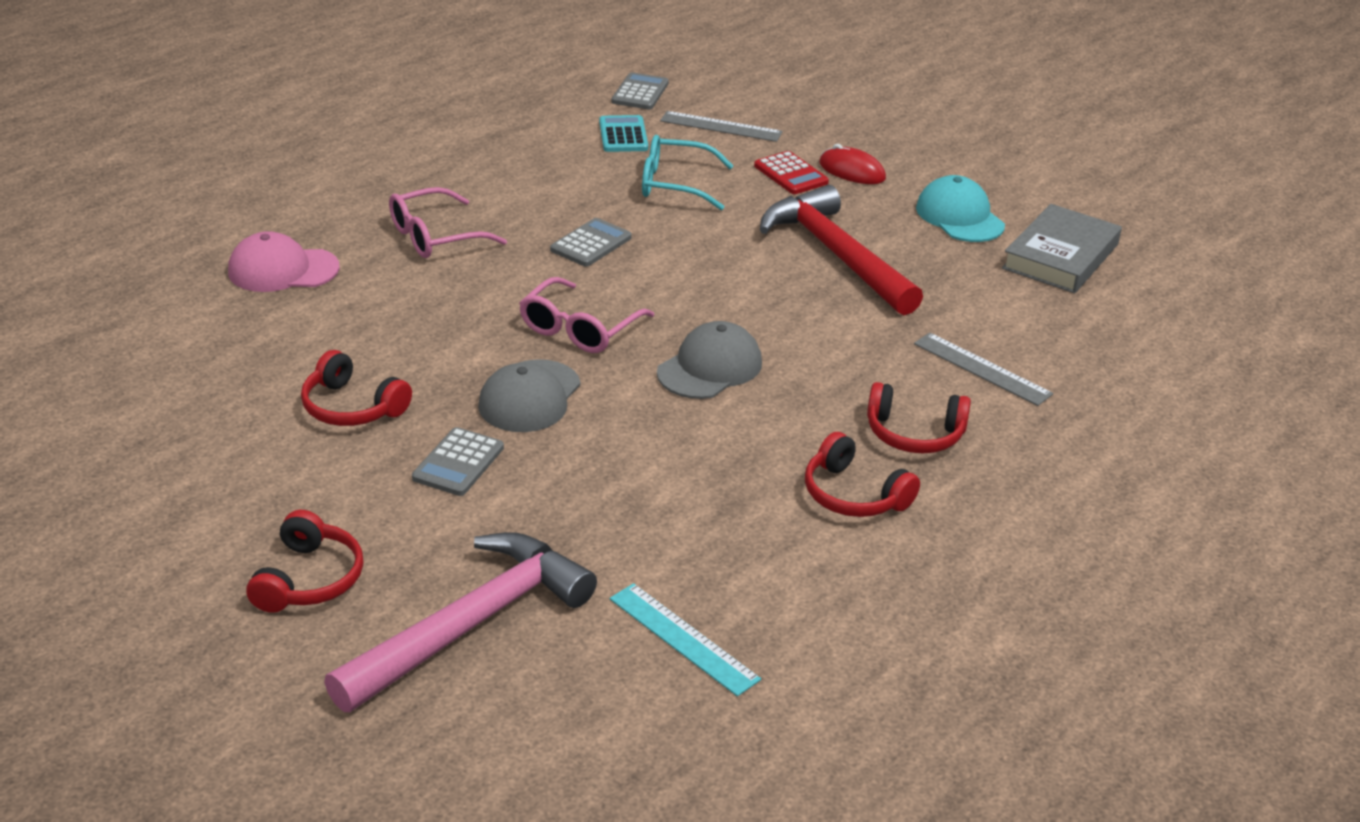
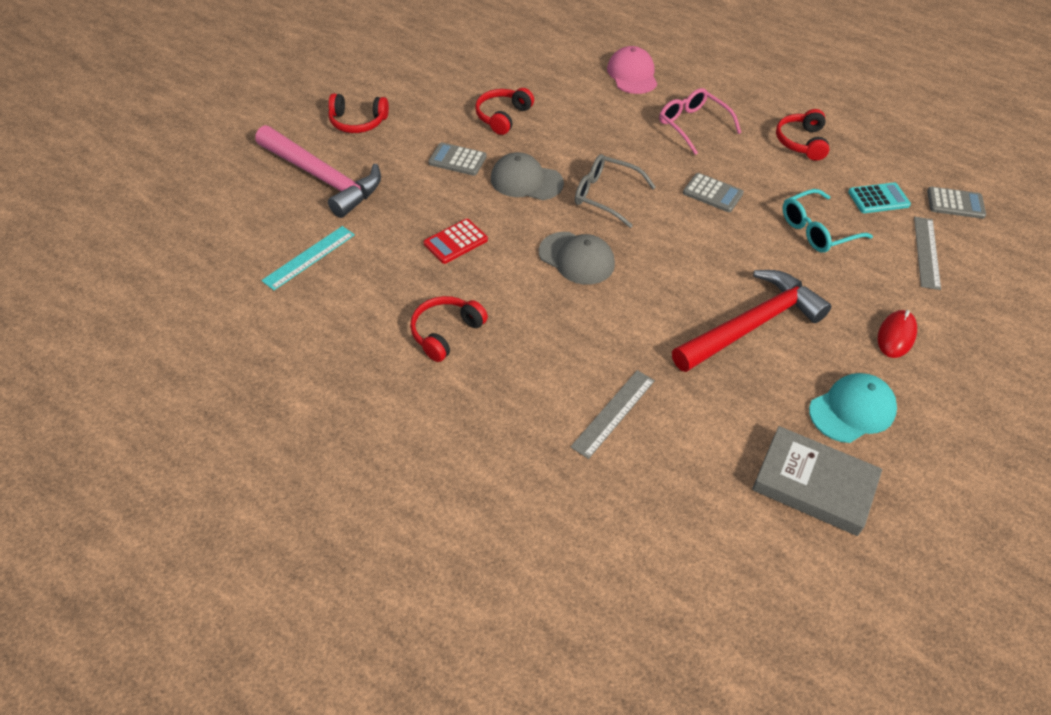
camera: 85 degrees right, 15 degrees up
(579, 329) = (605, 196): pink glasses -> grey glasses
(674, 184) = (817, 230): turquoise glasses -> turquoise glasses turned 120 degrees counterclockwise
(790, 174) = (869, 296): red calculator -> red calculator (455, 242)
(914, 434) = (519, 367): red headphones -> red headphones (801, 142)

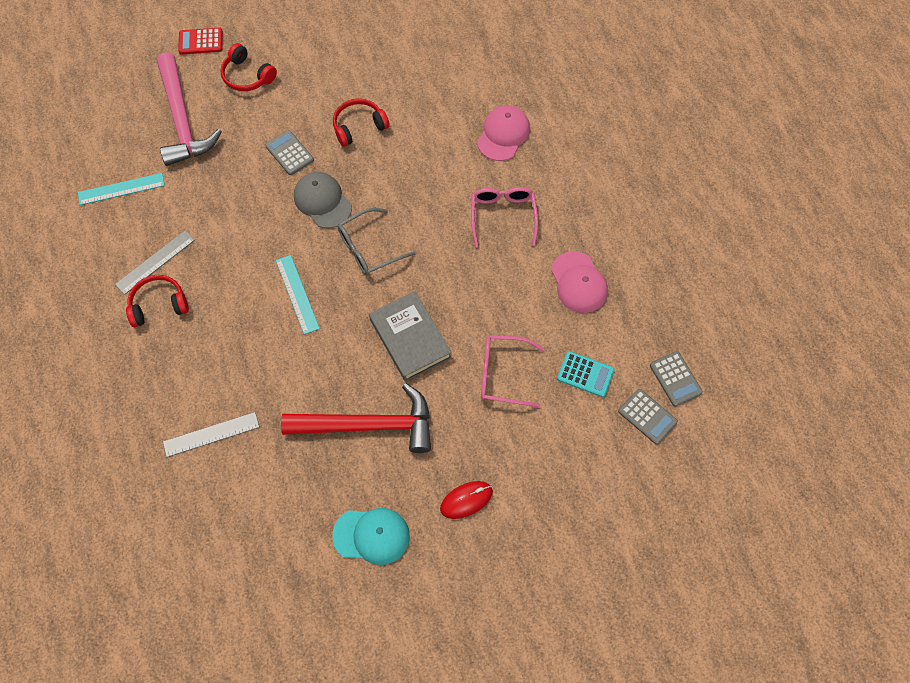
camera: 35 degrees right, 15 degrees up
(455, 242) = (226, 230): red calculator -> red calculator (201, 41)
(576, 258) = (297, 294): grey cap -> turquoise ruler
(605, 196) = (369, 248): grey glasses -> grey glasses turned 90 degrees counterclockwise
(712, 193) = (454, 292): grey calculator -> grey calculator (675, 379)
(801, 142) = (578, 282): red headphones -> pink cap
(814, 484) = (290, 570): grey book -> grey book (410, 338)
(817, 230) = (502, 374): turquoise glasses -> pink glasses
(926, 252) = (570, 446): grey ruler -> grey ruler (155, 262)

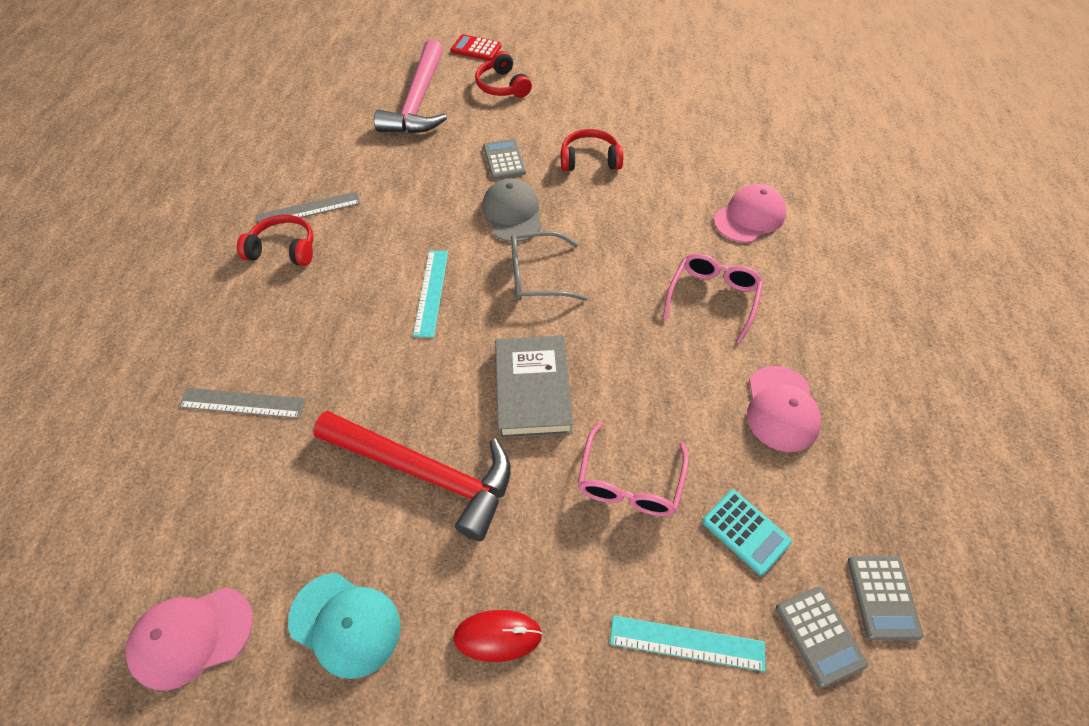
camera: 25 degrees right, 10 degrees down
(121, 189) = (323, 137): turquoise ruler -> turquoise ruler (687, 642)
(281, 586) = (191, 637): none -> pink cap
(502, 374) = (629, 482): pink glasses -> pink glasses turned 105 degrees counterclockwise

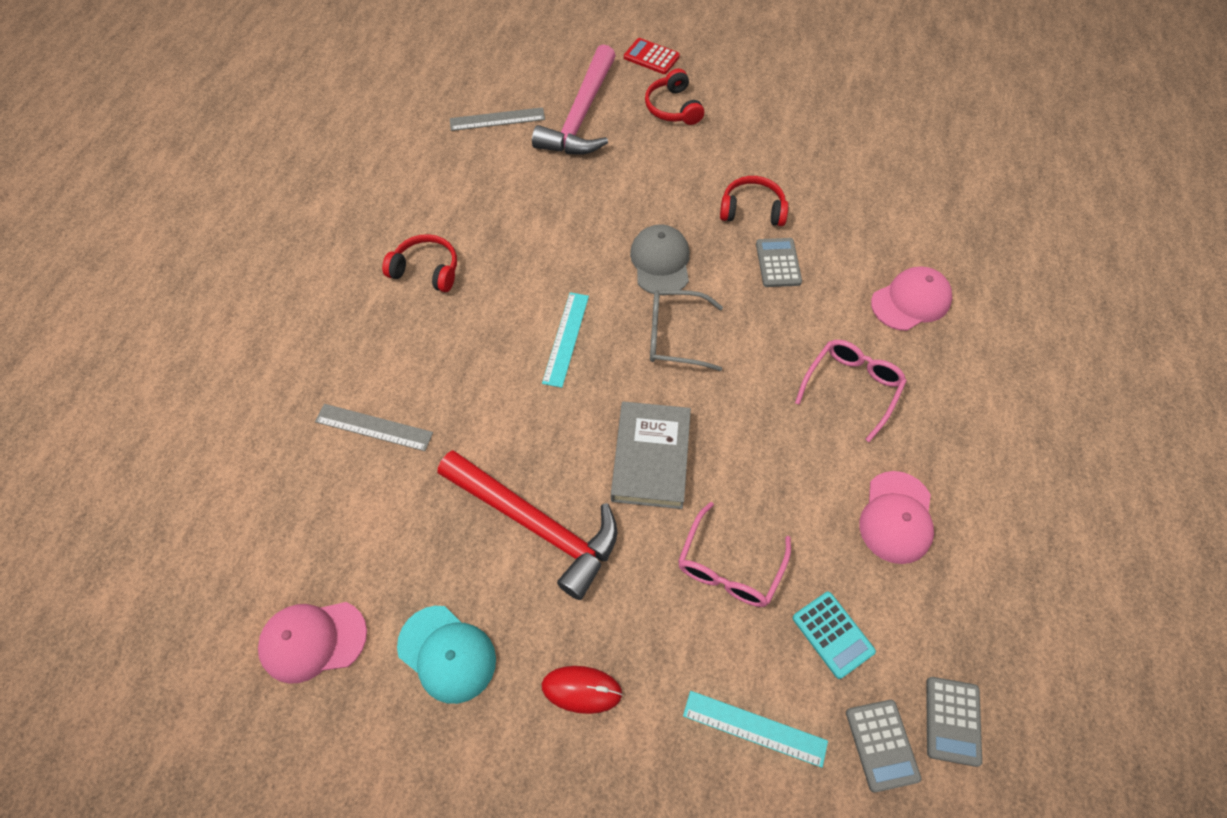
camera: 10 degrees right, 5 degrees up
(309, 209) = (455, 228): grey ruler -> grey ruler (497, 119)
(504, 160) = (661, 198): grey calculator -> grey calculator (778, 263)

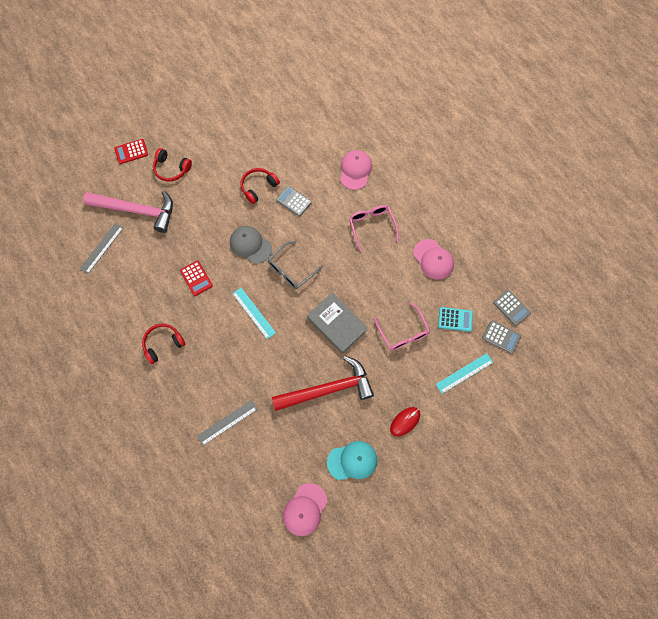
camera: 50 degrees left, 10 degrees up
(552, 238) = (196, 278): none -> red calculator
(581, 116) = (137, 210): pink hammer -> pink hammer turned 45 degrees counterclockwise

